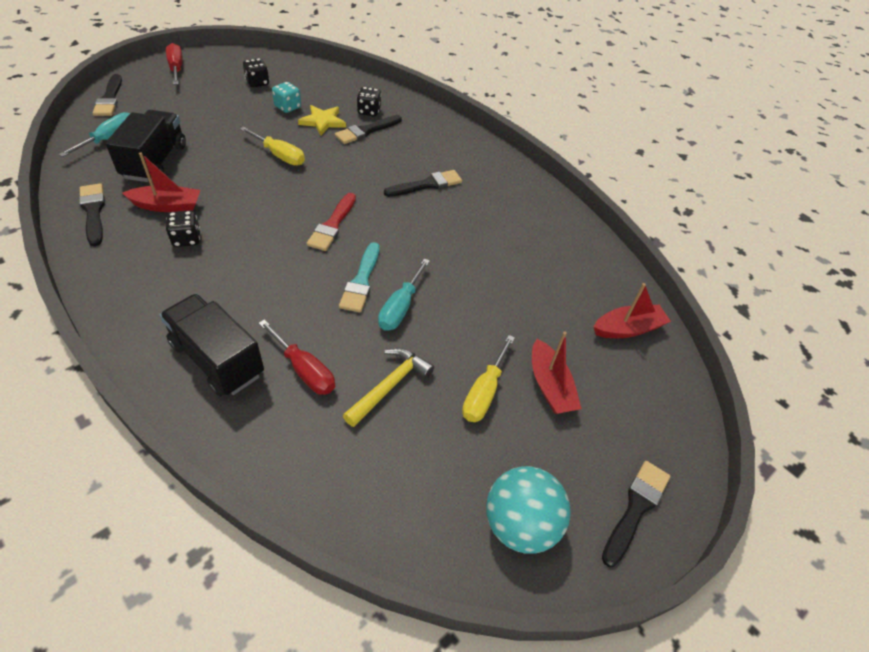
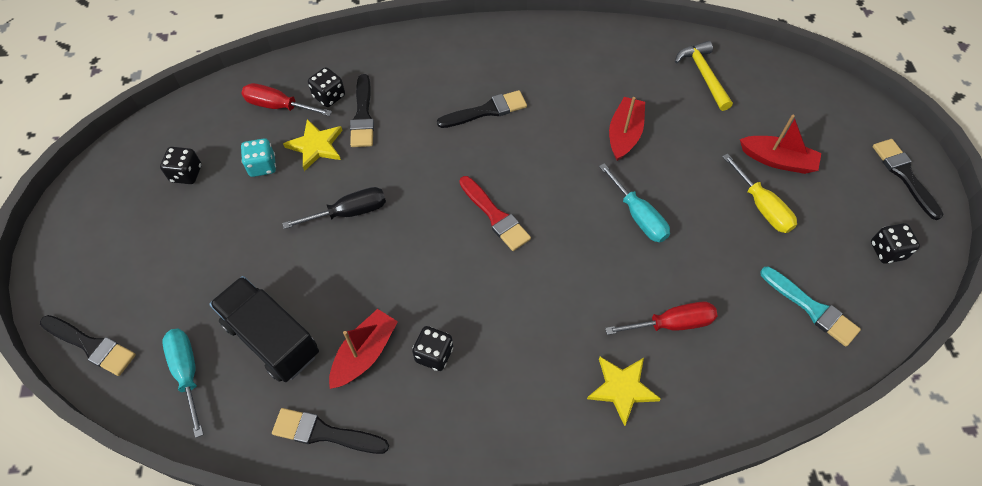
camera: 50 degrees left, 10 degrees up
(176, 68) = (79, 246): red screwdriver -> red screwdriver (278, 106)
(217, 359) = (622, 388): black truck -> yellow star
(280, 156) = (349, 212): yellow screwdriver -> black screwdriver
(361, 281) = (588, 229): turquoise brush -> turquoise brush (812, 308)
(390, 385) = (722, 268): yellow hammer -> yellow hammer (703, 75)
(427, 185) = (486, 110): black brush -> black brush turned 60 degrees clockwise
(519, 524) = (887, 251): turquoise ball -> black dice
(627, 329) = (748, 76): red boat -> red boat (624, 134)

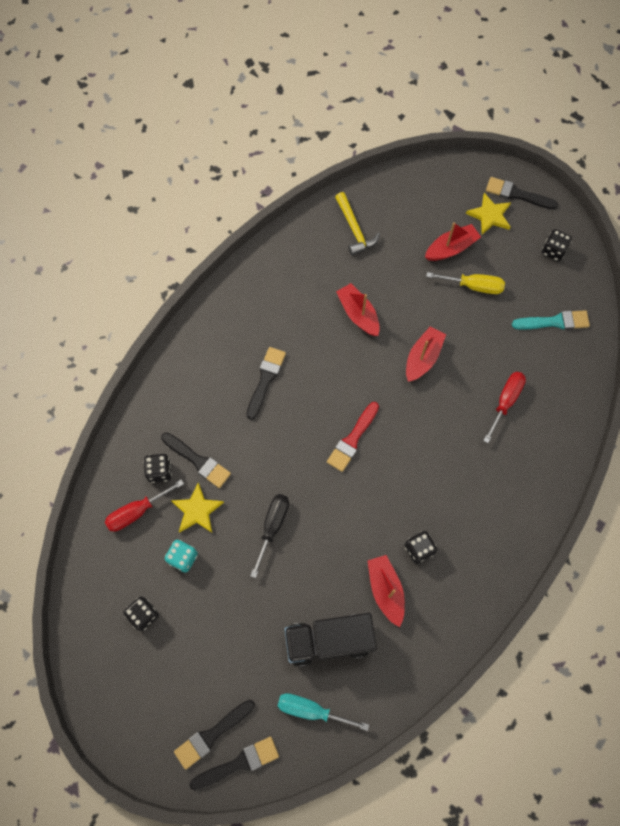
camera: 50 degrees left, 10 degrees up
(324, 433) = (419, 650): black brush -> black brush (212, 735)
(495, 216) = (352, 439): red brush -> red brush turned 120 degrees clockwise
(622, 388) = (522, 462): yellow star -> yellow star (489, 215)
(638, 216) = (423, 358): turquoise screwdriver -> red boat
(703, 75) = (355, 229): yellow hammer -> yellow hammer turned 135 degrees counterclockwise

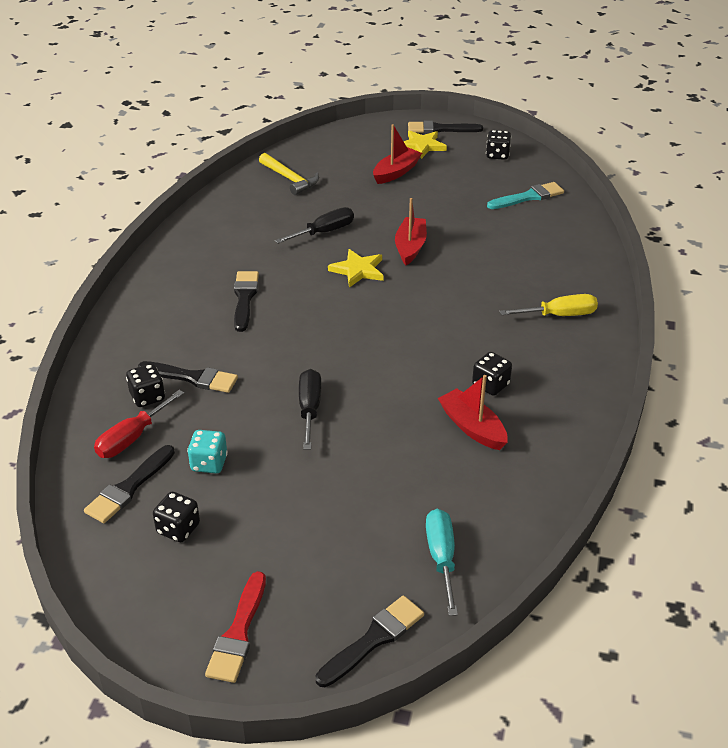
camera: 20 degrees left, 30 degrees down
(197, 510) = (209, 418): yellow star -> yellow star (358, 270)
(212, 735) = (323, 621): black brush -> black brush (129, 487)
(311, 710) = (441, 558): turquoise screwdriver -> turquoise screwdriver turned 90 degrees clockwise
(329, 640) = (429, 488): black truck -> none
(352, 439) = (367, 320): red brush -> red brush (238, 633)
(358, 314) = (324, 232): red boat -> black screwdriver
(473, 286) = (434, 191): yellow screwdriver -> yellow screwdriver (559, 315)
(505, 402) = (515, 258): red screwdriver -> none

